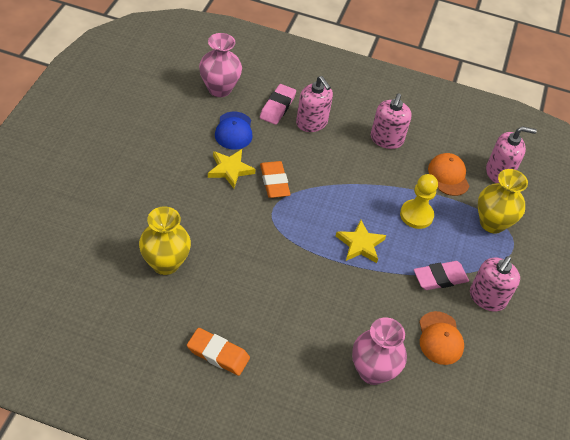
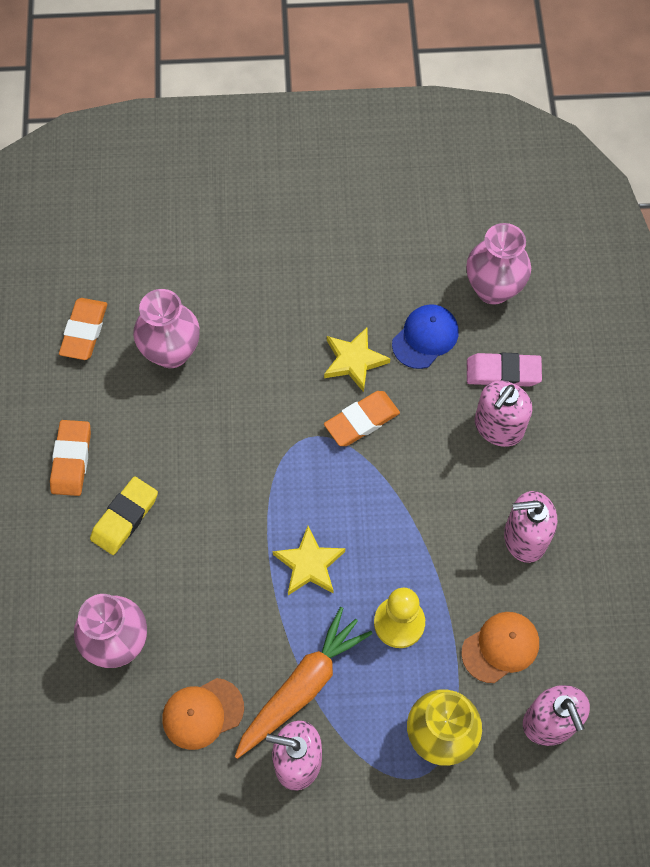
camera: 75 degrees right, 15 degrees up
(115, 310) = (84, 331): none -> orange eraser
(165, 263) = (171, 352): yellow vase -> pink vase
(234, 131) = (425, 337): blue cap -> blue cap turned 150 degrees clockwise
(280, 335) = (124, 517): none -> yellow eraser
(440, 278) = (302, 686): pink eraser -> orange carrot

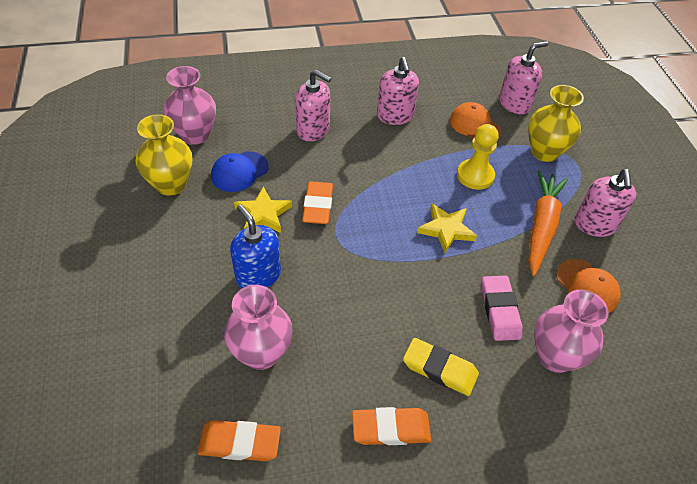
camera: 100 degrees left, 15 degrees down
(266, 352) = (258, 275): none -> blue soap dispenser
(302, 686) = (541, 226): orange carrot -> orange carrot turned 75 degrees clockwise
(362, 421) = (318, 206): orange eraser -> orange eraser turned 45 degrees clockwise
(409, 266) = (171, 184): none -> yellow vase
(425, 337) = (239, 172): blue cap -> blue cap turned 75 degrees counterclockwise
(503, 372) = (268, 128): pink eraser -> pink eraser (499, 310)

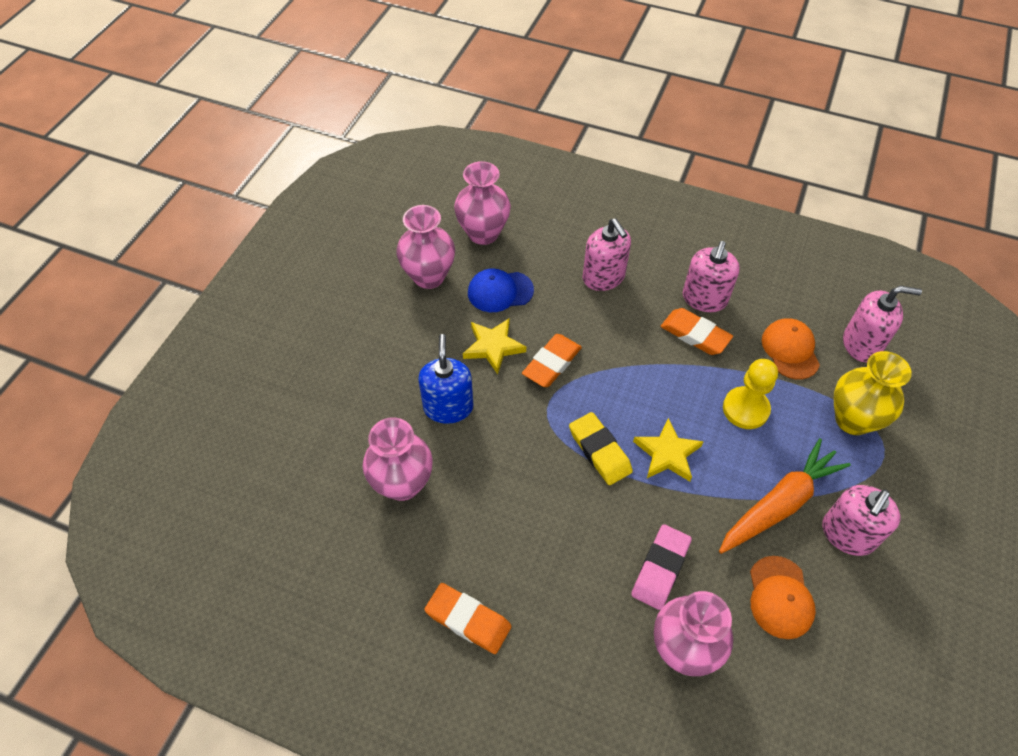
camera: 35 degrees right, 5 degrees up
(171, 184) = (429, 276): yellow vase -> pink vase
(239, 443) = (333, 553): orange eraser -> orange eraser (695, 334)
(439, 369) = (554, 592): yellow eraser -> yellow eraser (599, 451)

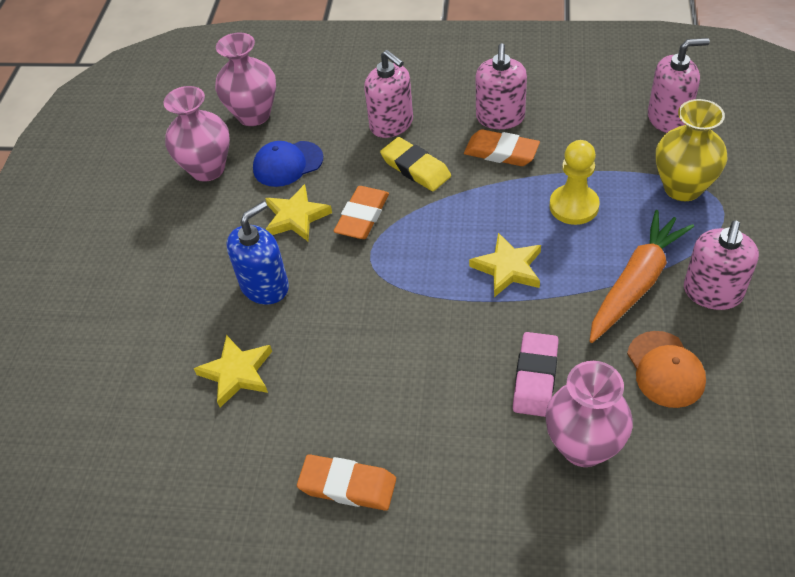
camera: 10 degrees left, 5 degrees down
(402, 484) = (237, 373): pink vase -> yellow star
(448, 407) = (265, 286): blue soap dispenser -> blue soap dispenser turned 60 degrees clockwise
(599, 451) = (437, 284): yellow eraser -> yellow eraser (415, 168)
(790, 350) = (600, 142): orange cap -> none

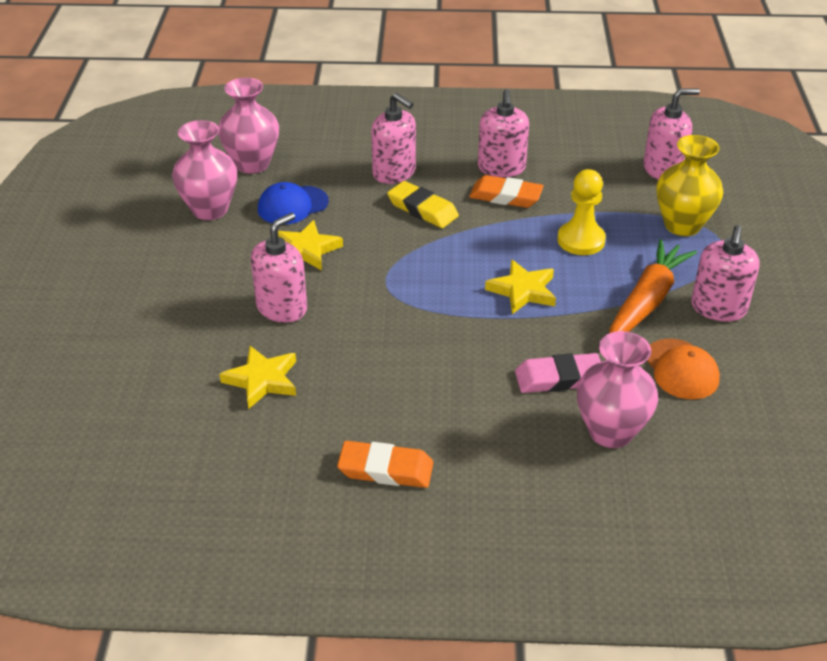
camera: 10 degrees left, 10 degrees down
(265, 286) = (282, 308): blue soap dispenser -> pink soap dispenser
(362, 216) = (374, 249): orange eraser -> none
(535, 377) = (559, 378): pink eraser -> pink eraser turned 75 degrees clockwise

